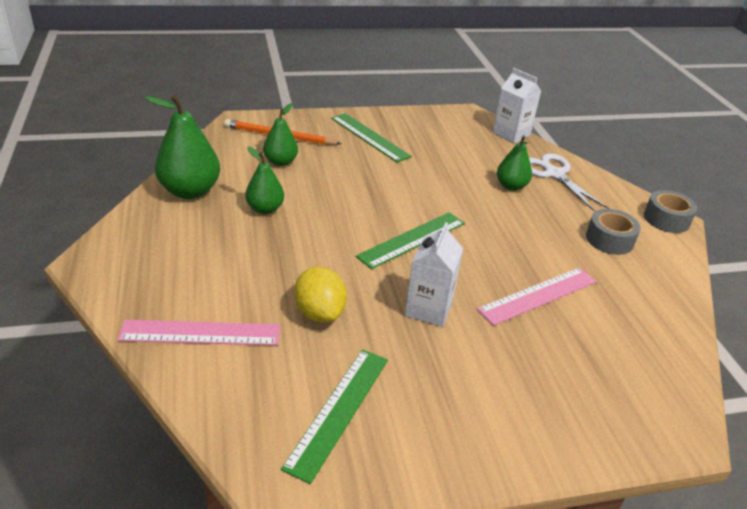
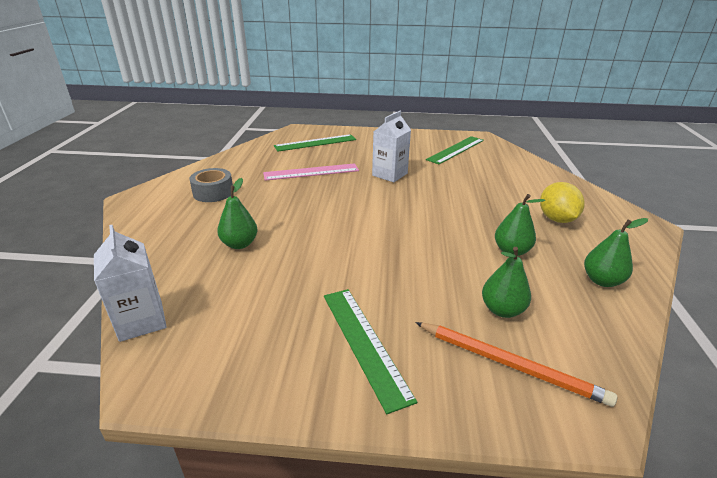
camera: 160 degrees left, 5 degrees down
(190, 191) = (602, 281): green pear -> green pear, size x0.60
(200, 333) = (537, 180): pink ruler -> none
(319, 313) = (462, 180): yellow lemon -> yellow lemon (556, 219)
(412, 239) = (378, 211): green ruler -> green ruler (315, 143)
(554, 174) = (173, 251): white scissors -> none
(666, 219) = (138, 199): grey tape -> none

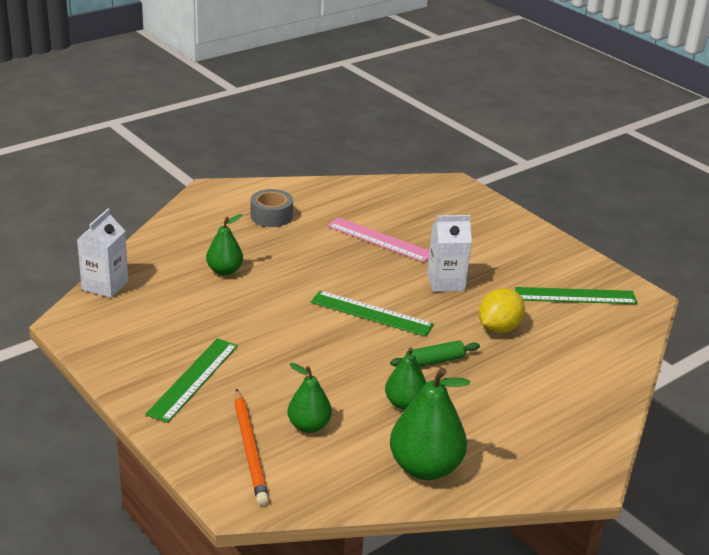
camera: 45 degrees right, 0 degrees up
(315, 143) = (442, 209): green ruler -> green ruler (371, 313)
(472, 217) = (434, 361): none -> green rolling pin
(556, 219) = (508, 412): yellow lemon -> yellow lemon (498, 328)
(602, 281) = (425, 467): green pear -> green pear, size x1.66

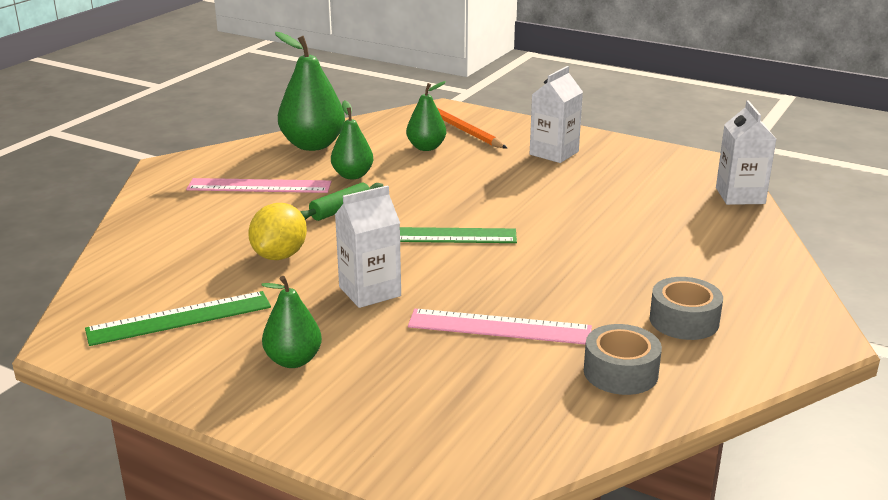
camera: 160 degrees right, 5 degrees down
(193, 379) = (554, 153): green ruler -> white carton
(224, 271) = (645, 237): green pear -> green pear (293, 360)
(336, 202) = (620, 372): none -> grey tape
(498, 414) = (259, 186): none -> pink ruler

